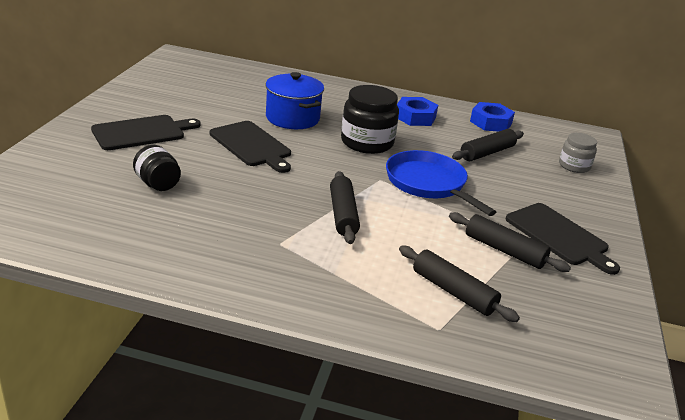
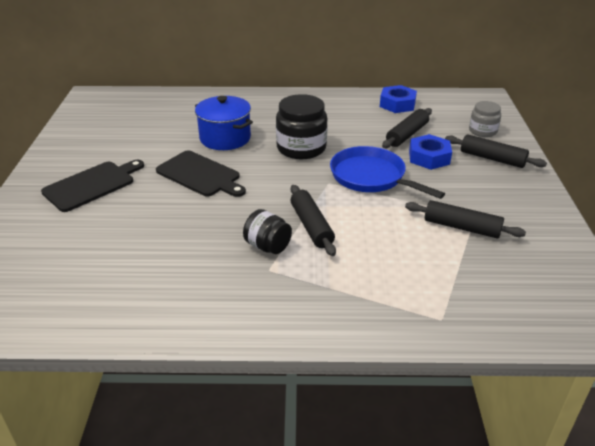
camera: 10 degrees left, 5 degrees up
(158, 184) = (130, 236): black jar -> black jar (267, 246)
(415, 117) = (332, 113): blue nut -> blue nut (429, 157)
(453, 292) = (437, 279): black rolling pin -> black rolling pin (492, 158)
(559, 236) = (499, 202): black cutting board -> none

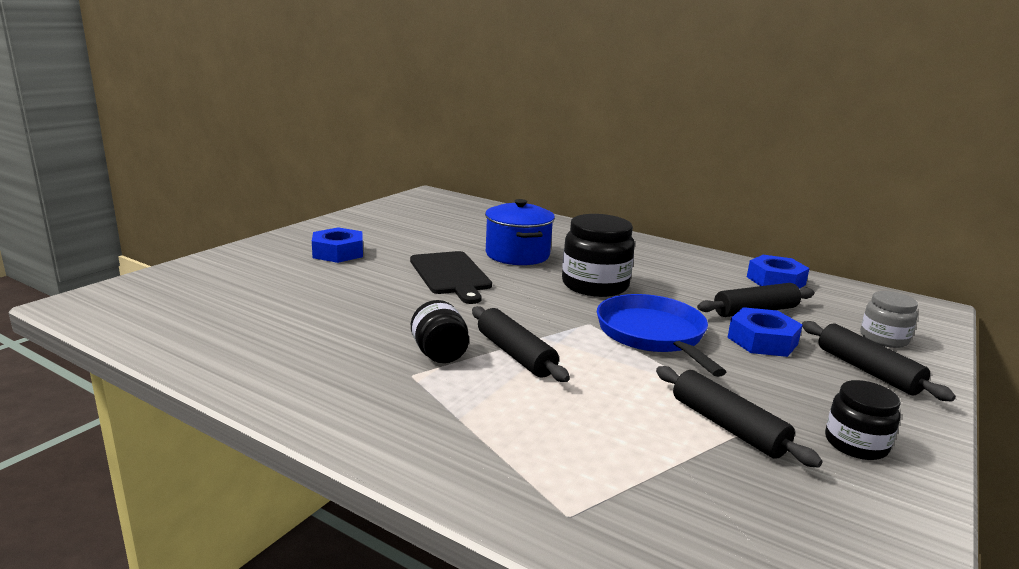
camera: 30 degrees right, 15 degrees down
(92, 185) = (338, 252): black cutting board -> blue nut
(311, 226) = (515, 354): black rolling pin -> black rolling pin turned 45 degrees counterclockwise
(522, 211) = (856, 444): none -> black jar

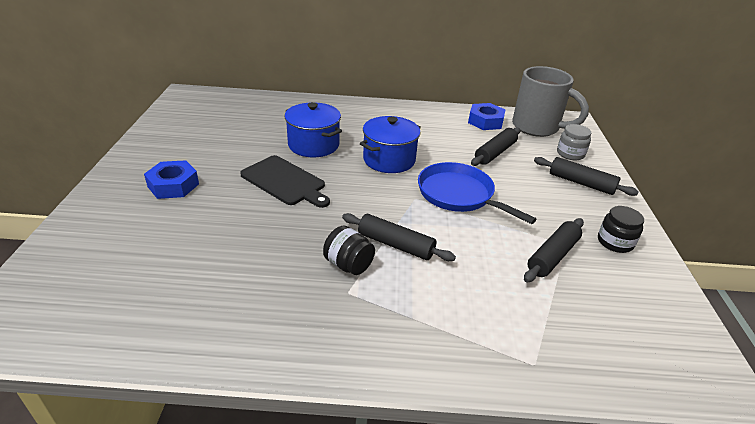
camera: 30 degrees left, 15 degrees up
(595, 285) = (389, 160): black jar -> blue pot
(727, 426) = (552, 256): black rolling pin -> black rolling pin turned 75 degrees counterclockwise
(762, 341) = (517, 178): blue nut -> none
(855, 302) = (537, 127): none -> grey mug

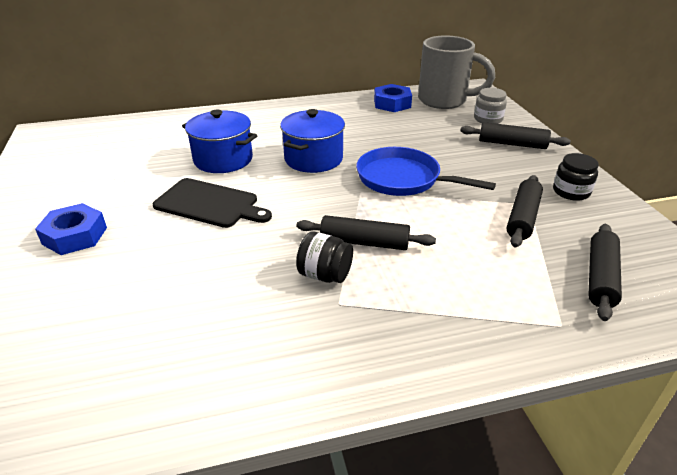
camera: 15 degrees left, 0 degrees up
(495, 153) = (417, 131): black rolling pin -> black rolling pin (601, 277)

